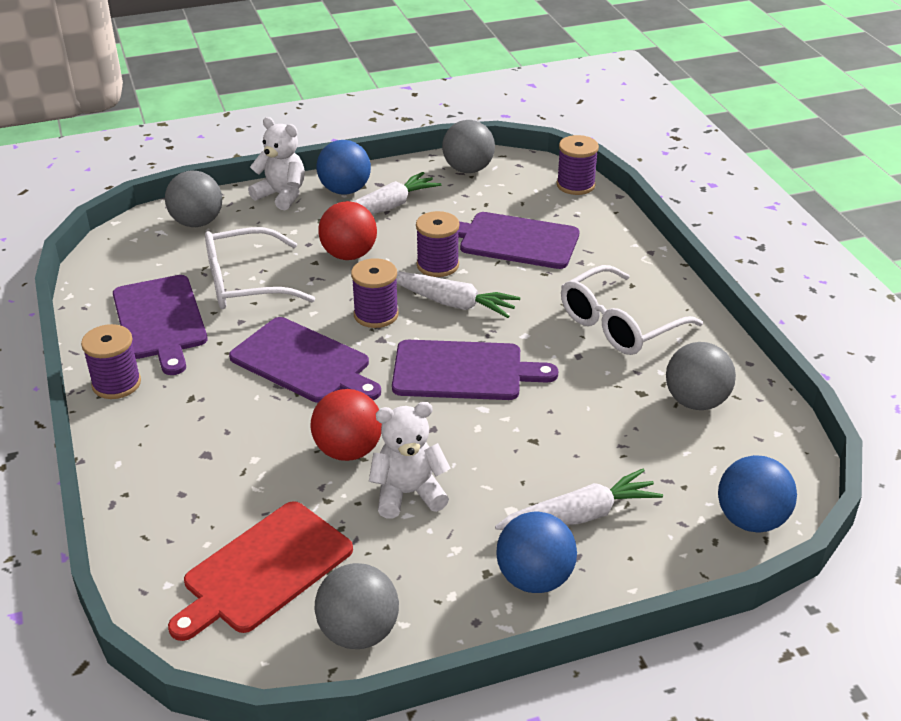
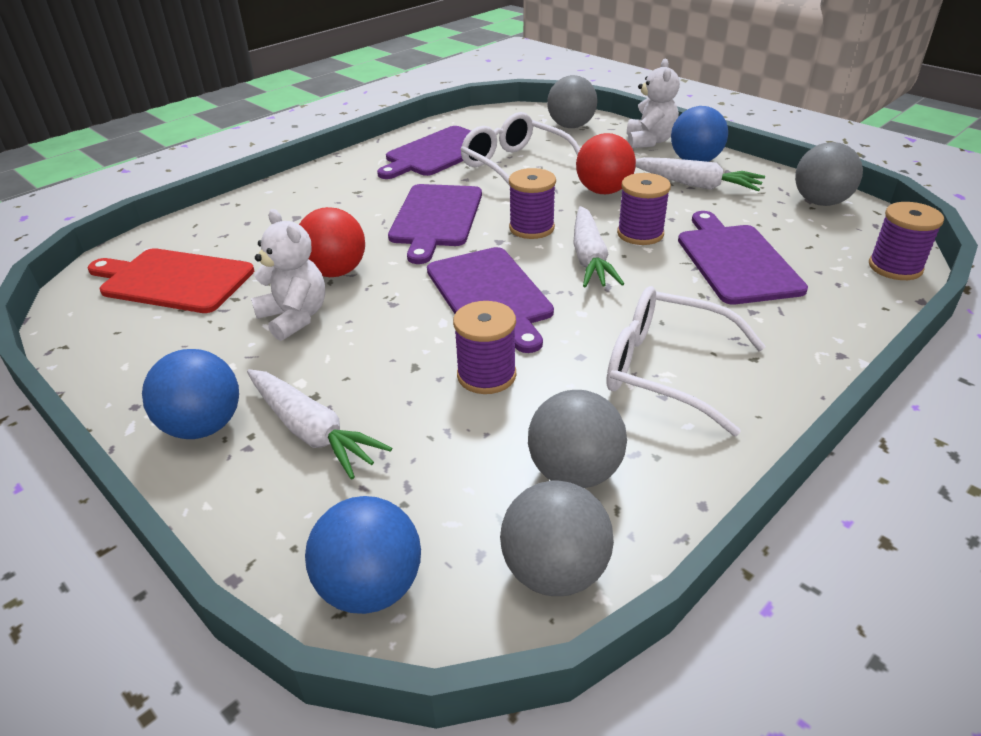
camera: 65 degrees right, 0 degrees up
(116, 384) = (354, 163): purple spool -> purple spool (486, 375)
(358, 632) = (109, 345): grey ball -> grey ball (554, 571)

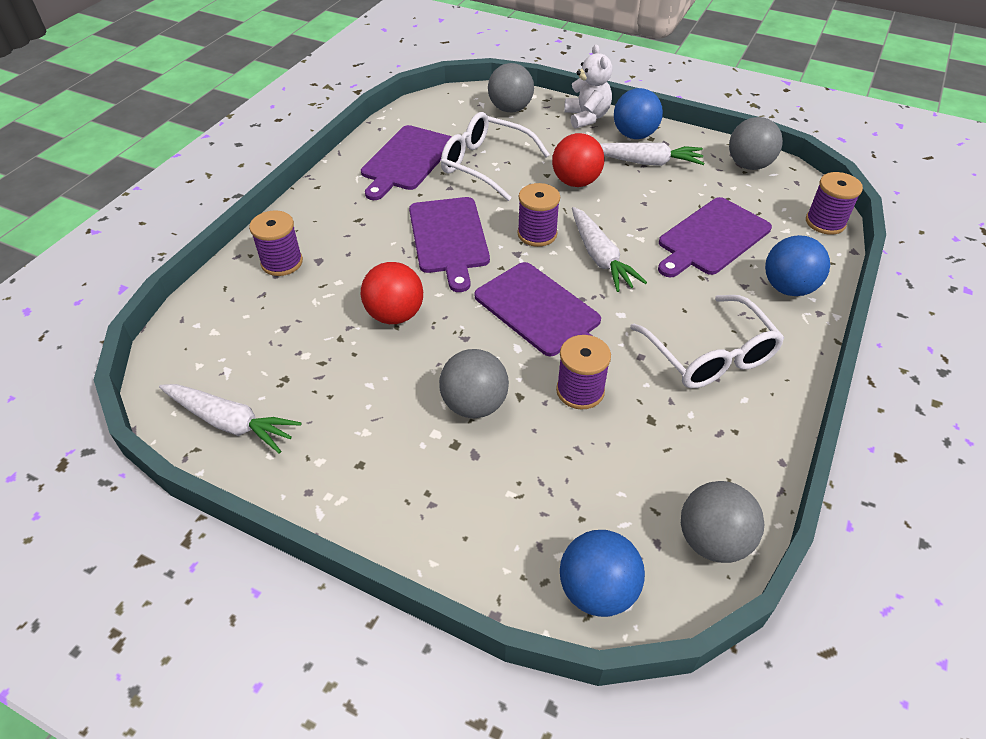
camera: 20 degrees left, 10 degrees up
(173, 280) = (249, 356): red cutting board -> none
(203, 426) = (382, 495): blue ball -> blue ball (788, 288)
(294, 317) = (389, 371): white teddy bear -> none
(311, 431) = (474, 476): white carrot -> white carrot (230, 423)
(574, 472) = (687, 459): grey ball -> grey ball (474, 405)
(640, 234) = (627, 224): purple spool -> purple spool (282, 262)
(667, 370) = (709, 354): white glasses -> white glasses turned 120 degrees counterclockwise
(735, 261) = (711, 238): purple cutting board -> purple cutting board turned 105 degrees counterclockwise

